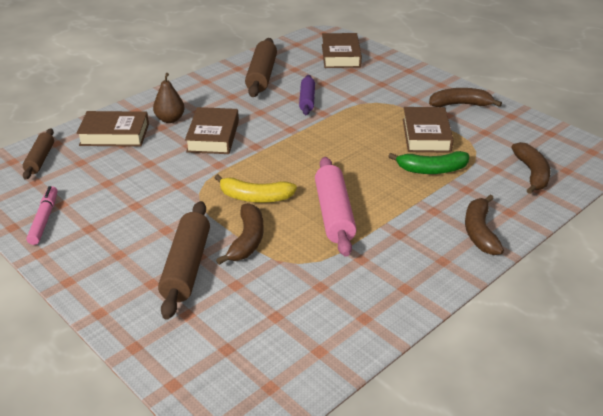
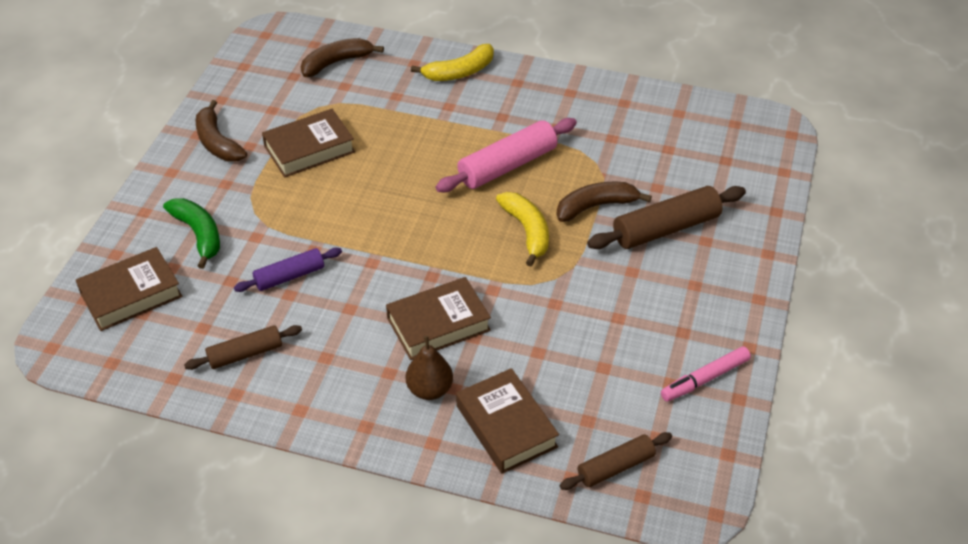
camera: 120 degrees left, 10 degrees up
(261, 76) = (245, 354): brown rolling pin -> brown rolling pin, size x0.62
(432, 170) = (378, 126): green banana -> green banana (199, 234)
(479, 232) = (459, 72): brown banana -> yellow banana

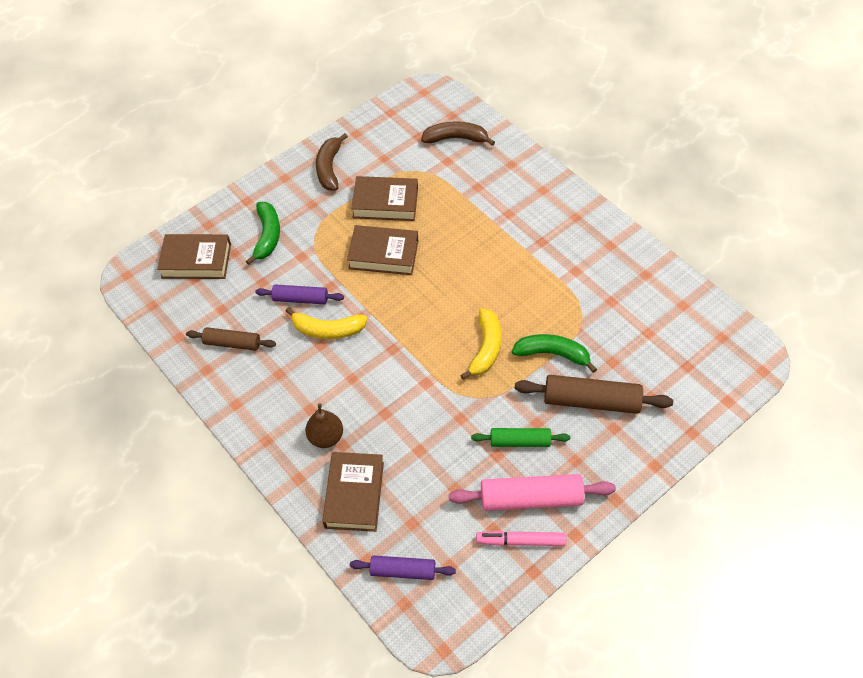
camera: 35 degrees right, 10 degrees up
(438, 324) = (369, 390): brown book -> brown book (383, 254)
(459, 72) = (539, 188): yellow banana -> yellow banana (327, 330)
(507, 166) = (513, 286): pink rolling pin -> pink rolling pin (530, 498)
(596, 206) = (552, 354): brown banana -> green banana
(615, 467) = (403, 571): brown rolling pin -> purple rolling pin
(630, 295) = (520, 441): none -> green rolling pin

